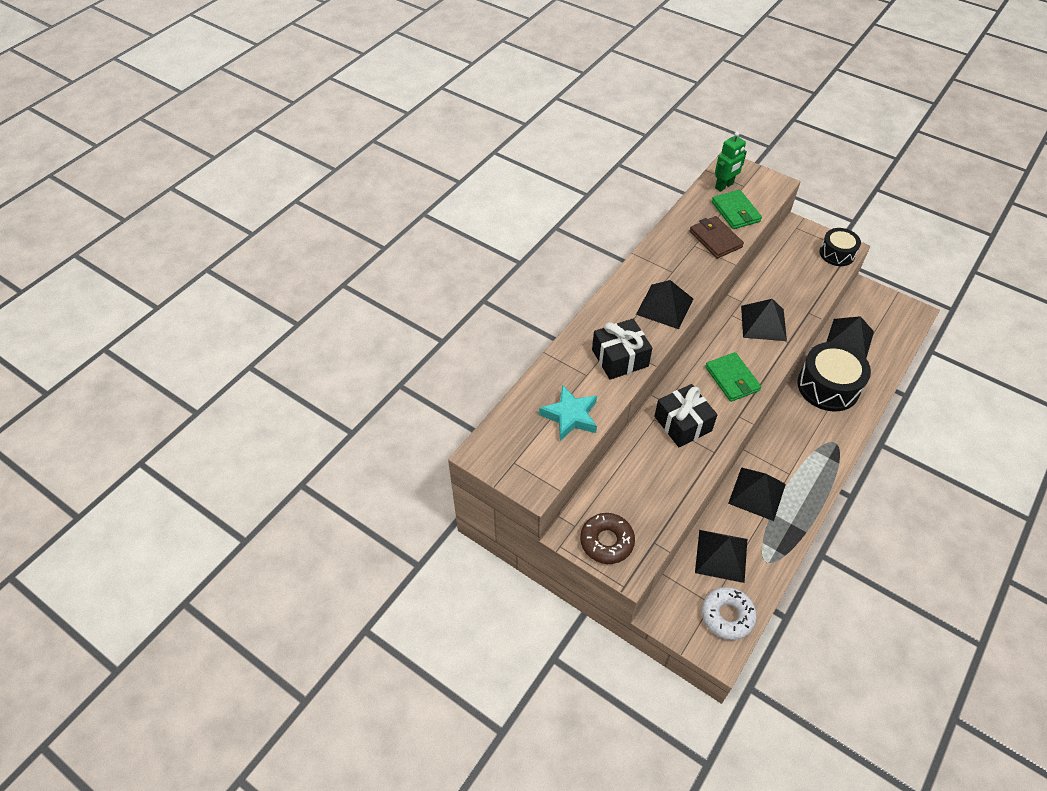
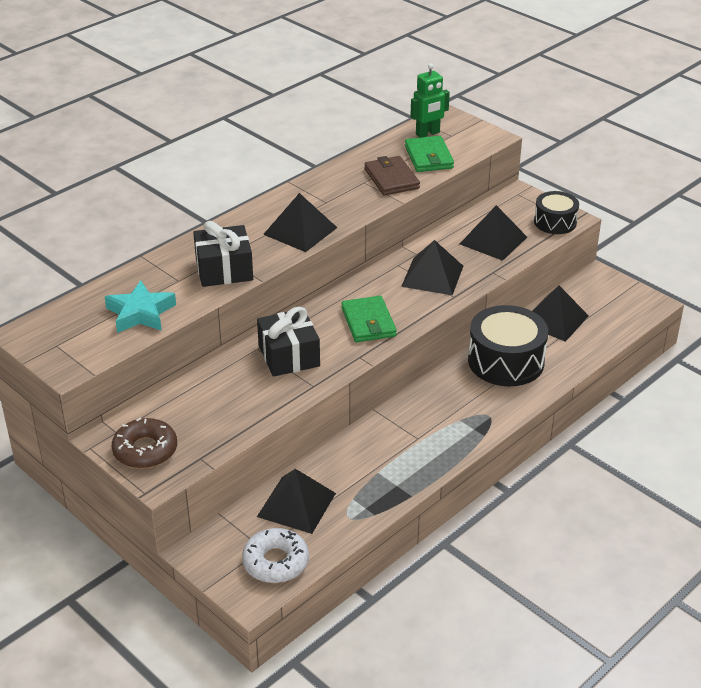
camera: 10 degrees right, 15 degrees down
(757, 493) = (368, 452): black pyramid -> black pyramid (493, 240)

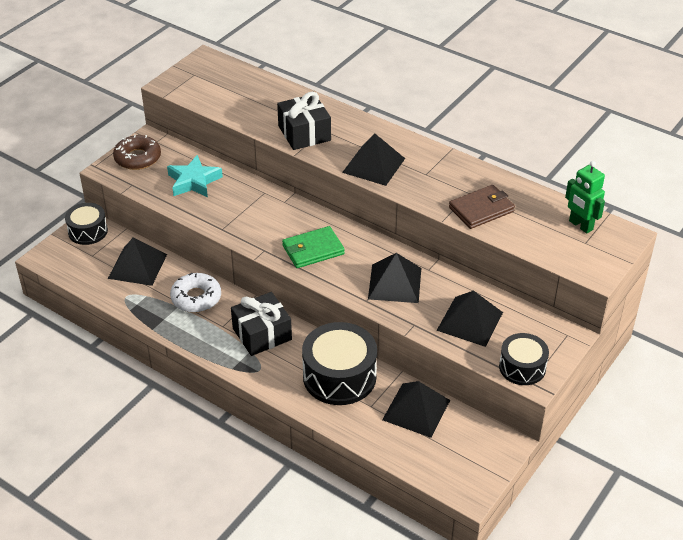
camera: 80 degrees right, 5 degrees up
(140, 313) = (238, 103): turquoise star -> turquoise star (194, 181)
(212, 551) = (88, 231): none -> black drum
(276, 562) = (78, 264): white donut -> white donut (196, 298)
(289, 356) = (257, 210): black gift -> black gift (262, 334)
(428, 157) = (533, 230): green wallet -> none

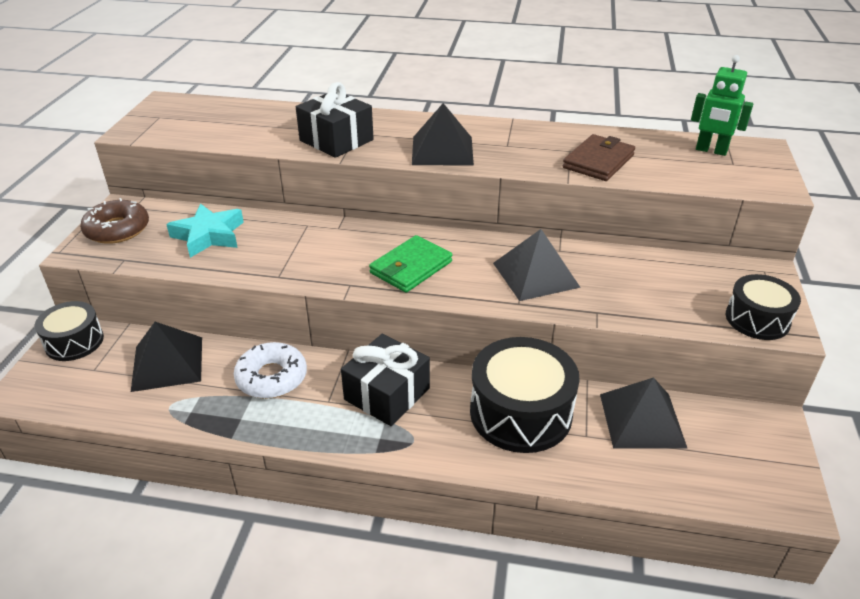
camera: 25 degrees left, 5 degrees down
(469, 321) = (654, 289): black pyramid -> none

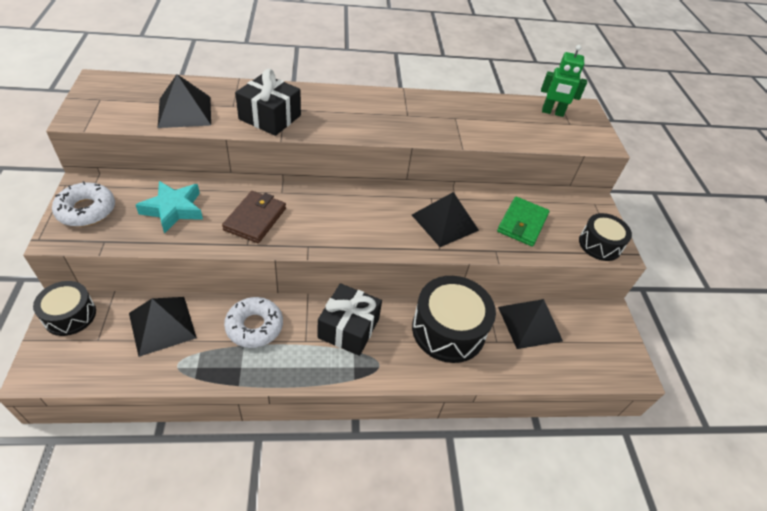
camera: 20 degrees left, 10 degrees up
(117, 229) = (86, 210): brown donut -> white donut
(411, 267) = (351, 225): green wallet -> green wallet (522, 223)
(442, 150) = (359, 123): black pyramid -> black pyramid (184, 111)
(598, 161) = (478, 127): brown wallet -> brown wallet (255, 219)

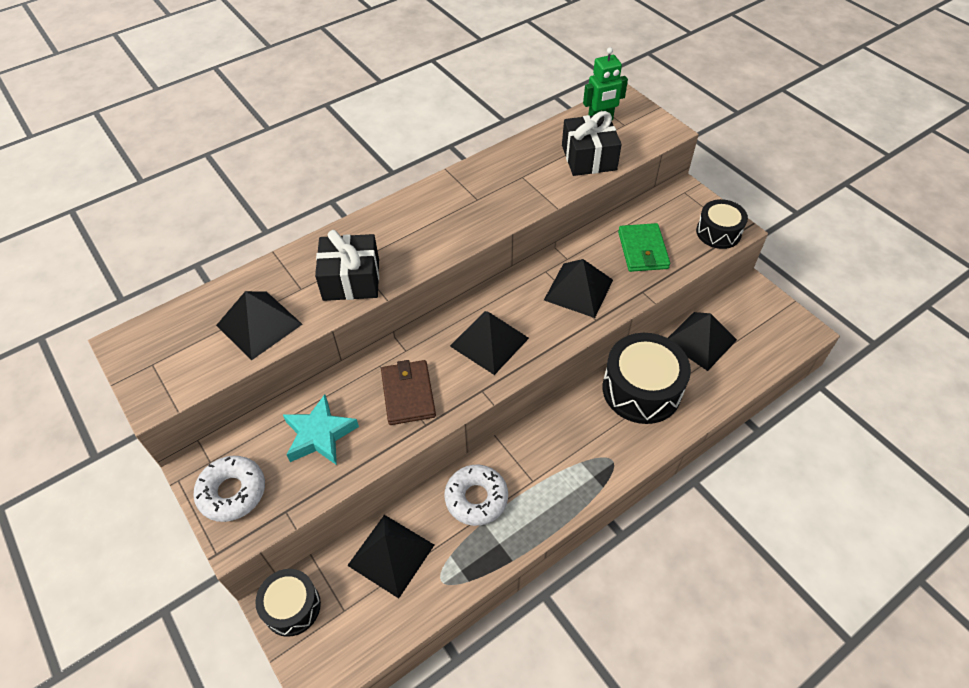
camera: 25 degrees left, 5 degrees up
(344, 219) = (489, 342): none -> black pyramid
(348, 328) = (559, 444): black gift -> black gift (589, 157)

